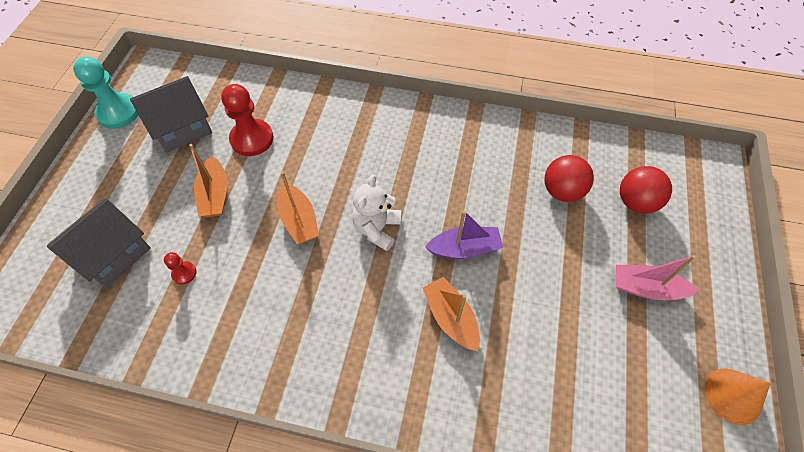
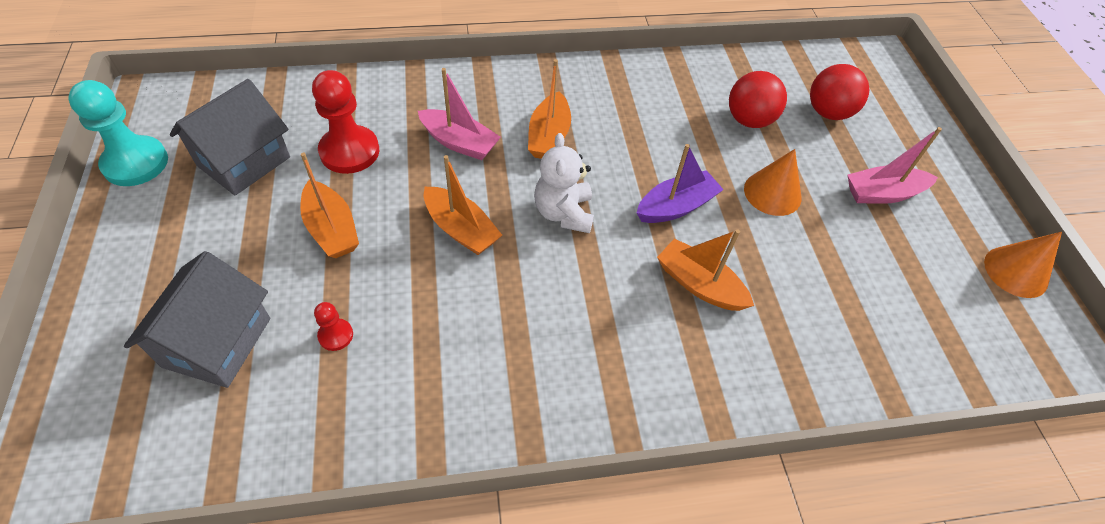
camera: 25 degrees left, 5 degrees down
(329, 152) = (459, 143): none -> pink boat
(395, 164) = (549, 136): none -> orange boat
(549, 260) = (772, 193): none -> orange cone

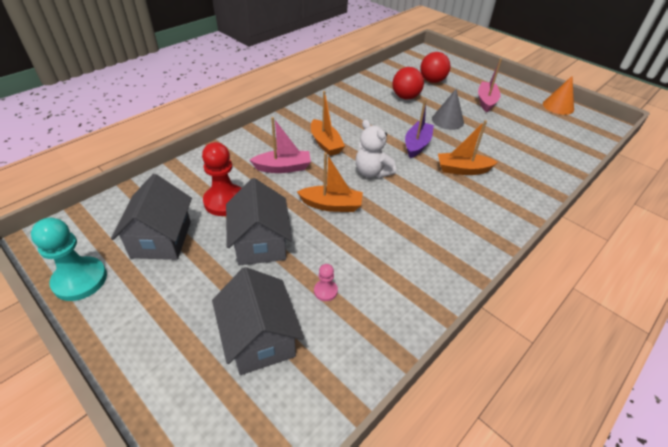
camera: 35 degrees left, 10 degrees down
(332, 229) = (260, 243): orange boat -> grey house
(335, 335) = (325, 291): red pawn -> pink pawn
(772, 193) = (447, 120): orange cone -> grey cone
(882, 193) = (486, 101): pink boat -> pink boat turned 150 degrees clockwise

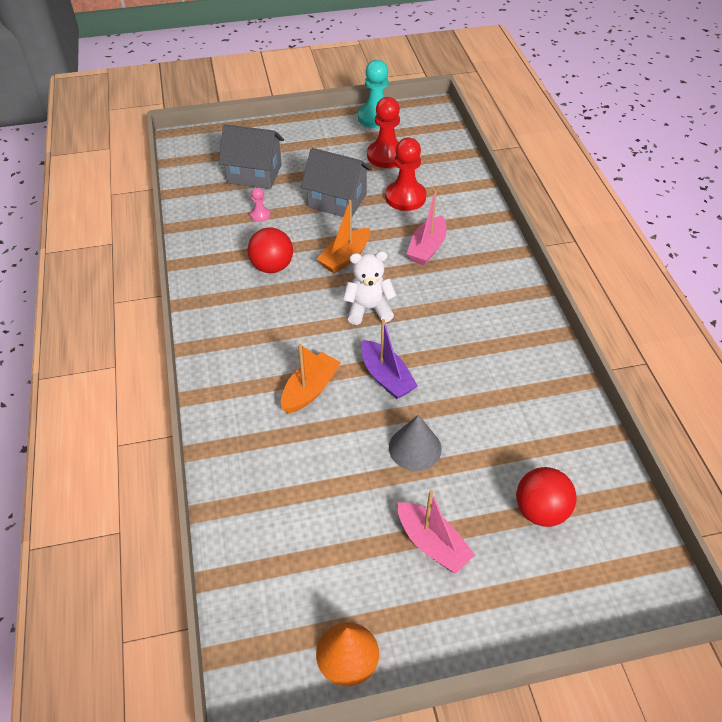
camera: 125 degrees right, 5 degrees up
(161, 239) = (386, 156): grey house -> red pawn
(325, 144) = (447, 296): orange boat -> none
(405, 97) = (507, 437): red ball -> red ball (272, 267)

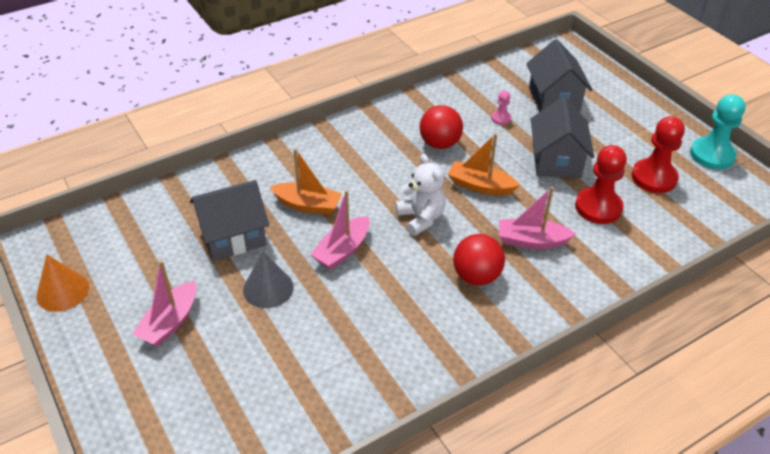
camera: 70 degrees right, 5 degrees down
(328, 464) = (233, 236): none -> grey house
(386, 377) = (342, 250): purple boat -> pink boat
(540, 511) = (224, 397): red ball -> red ball (476, 276)

